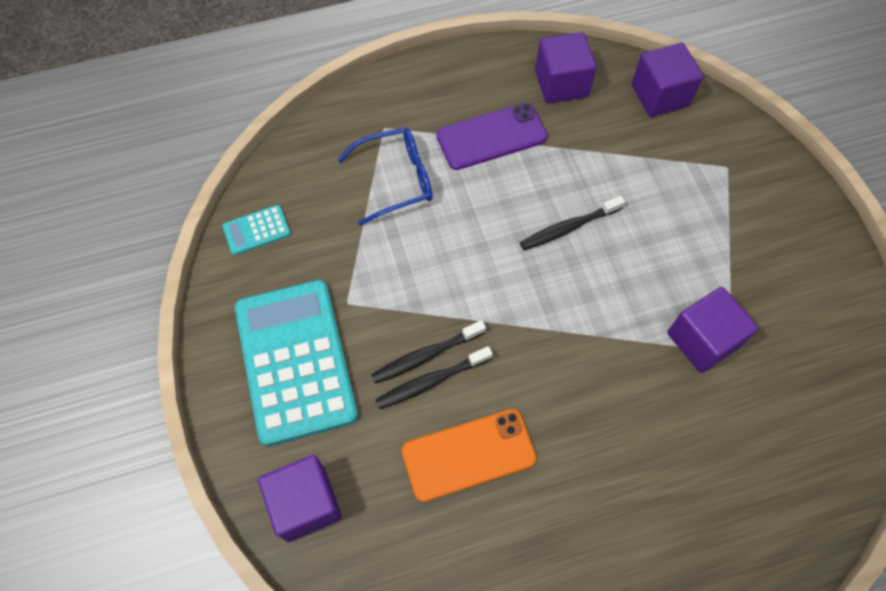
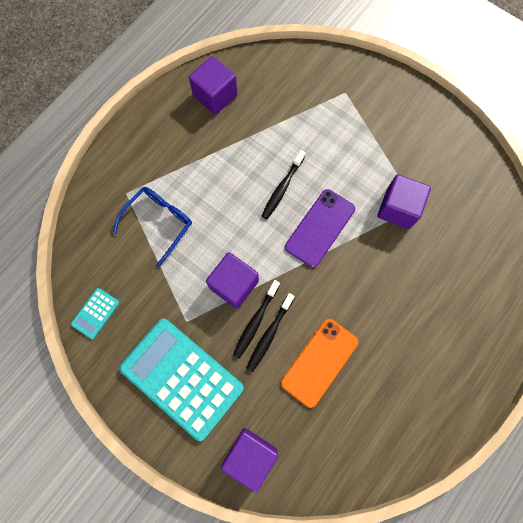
camera: 35 degrees left, 10 degrees up
(491, 136) = (197, 157): purple phone -> purple phone (320, 228)
(660, 95) = (278, 68): purple cube -> purple cube (234, 285)

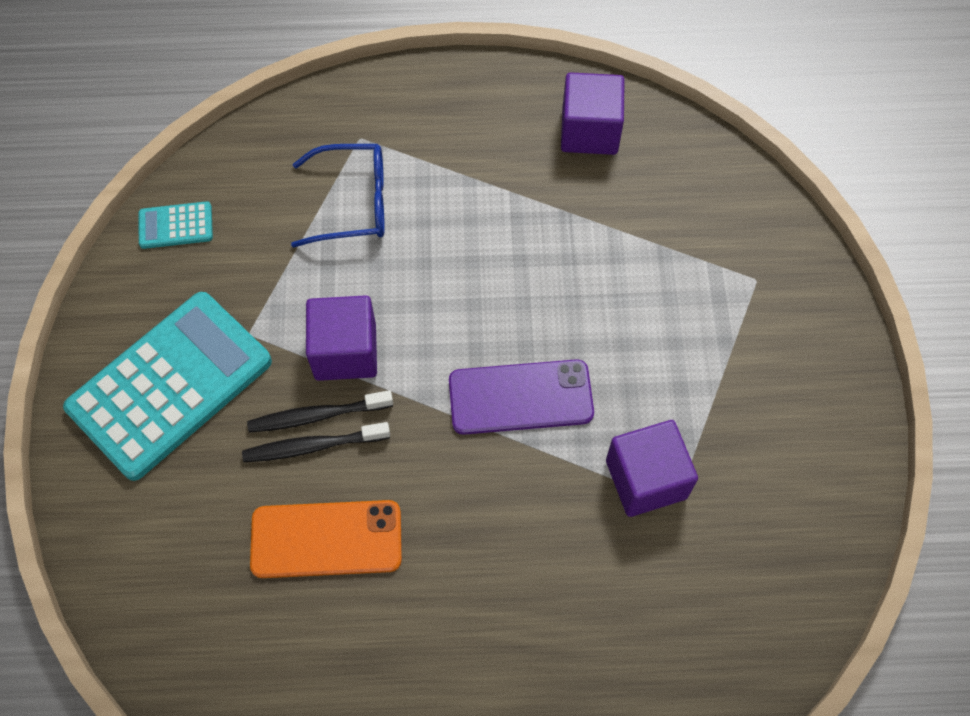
camera: 50 degrees right, 10 degrees down
(182, 378) = (170, 385): turquoise calculator -> turquoise calculator turned 45 degrees clockwise
(250, 455) = (130, 545): purple cube -> none
(282, 188) = (535, 308): black toothbrush -> none

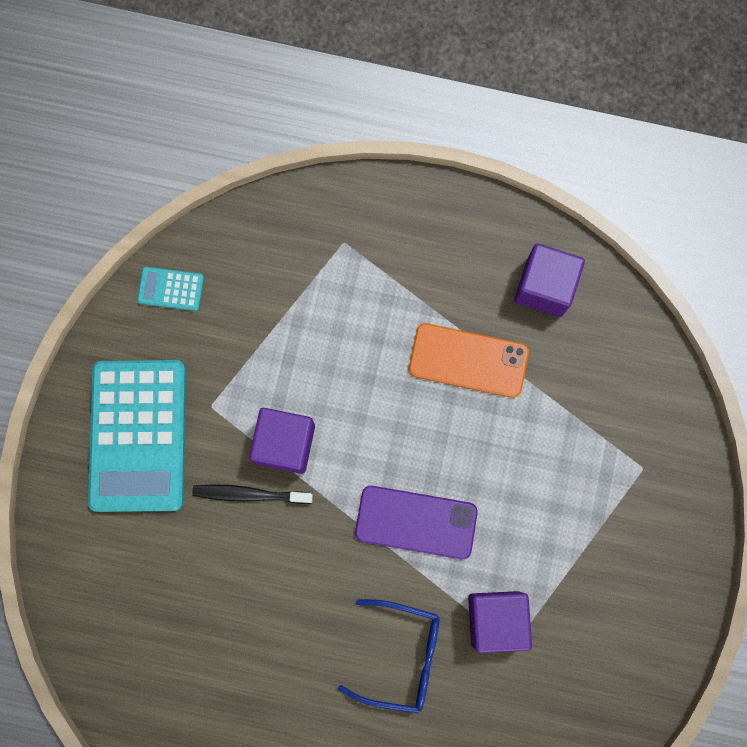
camera: 15 degrees right, 15 degrees up
(170, 385) = (139, 435): turquoise calculator -> turquoise calculator turned 120 degrees clockwise
(313, 446) = (240, 520): black toothbrush -> none
(326, 539) = (234, 600): orange phone -> orange phone (468, 360)
(353, 203) = (323, 306): blue glasses -> blue glasses (401, 655)

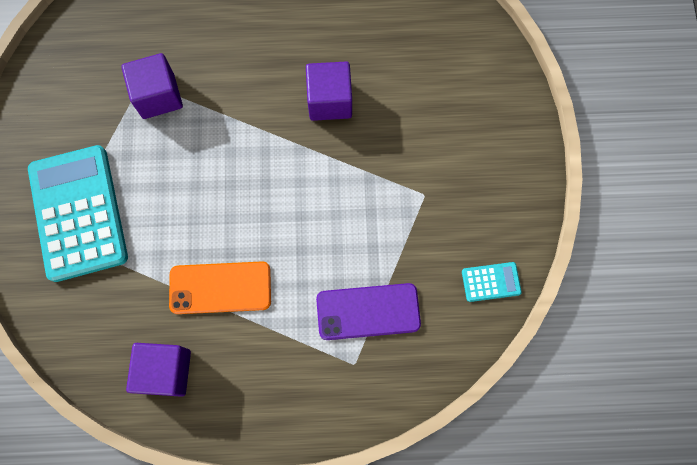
camera: 165 degrees right, 5 degrees down
(139, 435) = (473, 158): turquoise calculator -> turquoise calculator (78, 213)
(249, 494) = (372, 137): black toothbrush -> none
(285, 443) = (355, 181): purple cube -> purple cube (329, 101)
(401, 655) = (225, 55): blue glasses -> none
(416, 522) = (235, 149): purple phone -> purple phone (368, 311)

